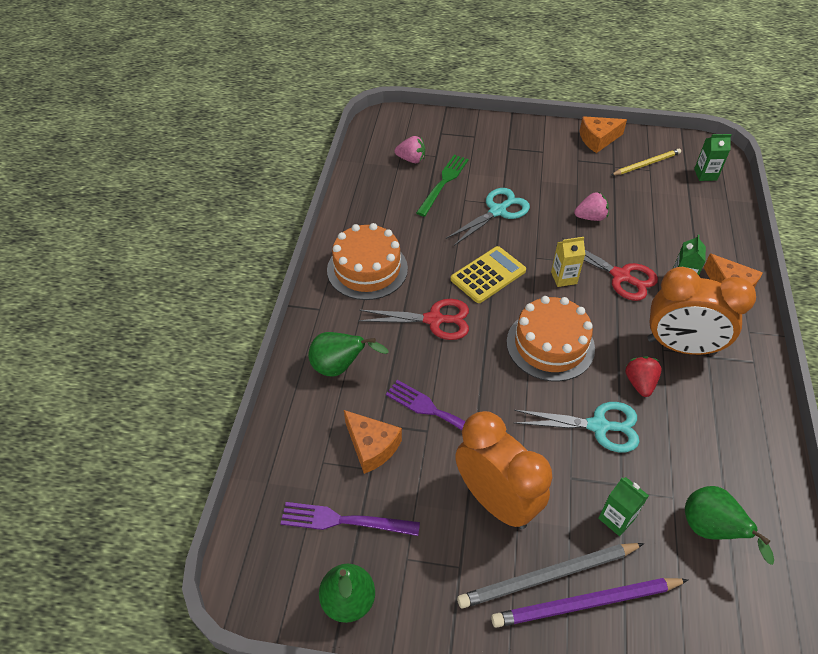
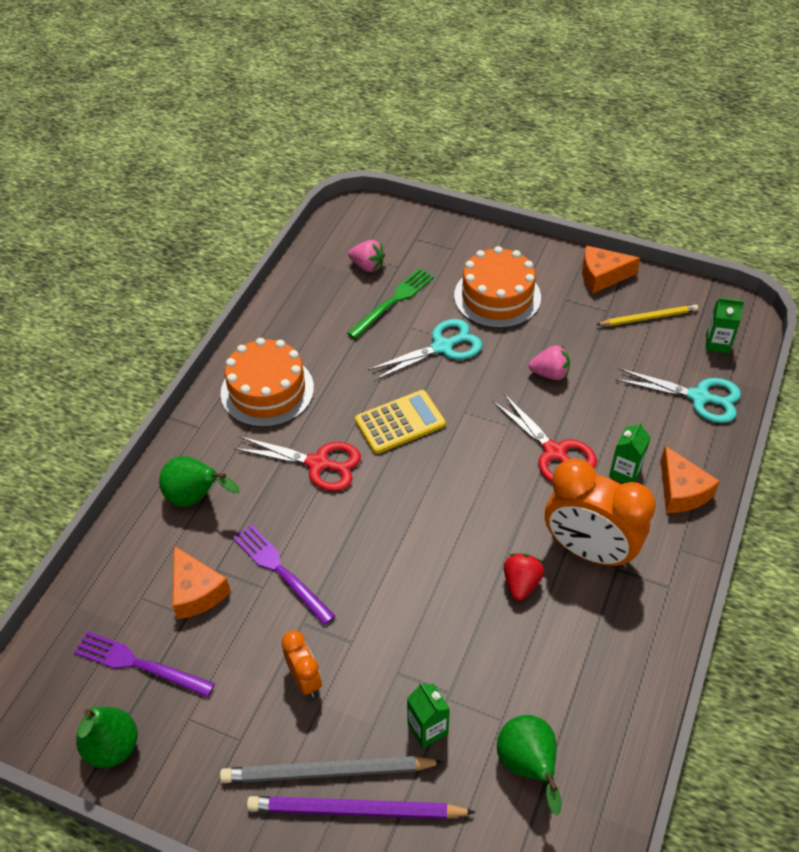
camera: 15 degrees right, 0 degrees up
(496, 501) = (304, 679): orange clock -> orange clock, size x0.50
(550, 345) = (437, 518): orange cake -> orange cake (497, 296)
(564, 278) = (486, 442): yellow carton -> none
(598, 426) = (452, 622): turquoise scissors -> turquoise scissors (699, 397)

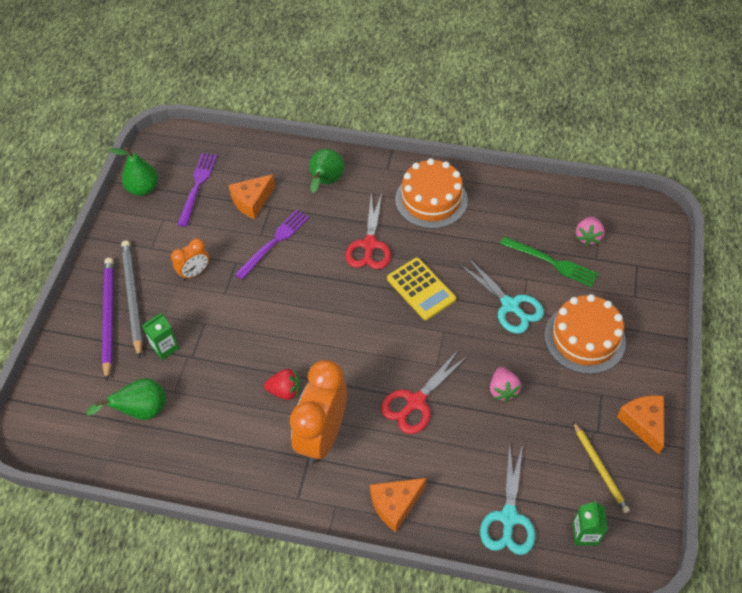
camera: 80 degrees right, 5 degrees up
(625, 472) = (406, 458): green carton -> none

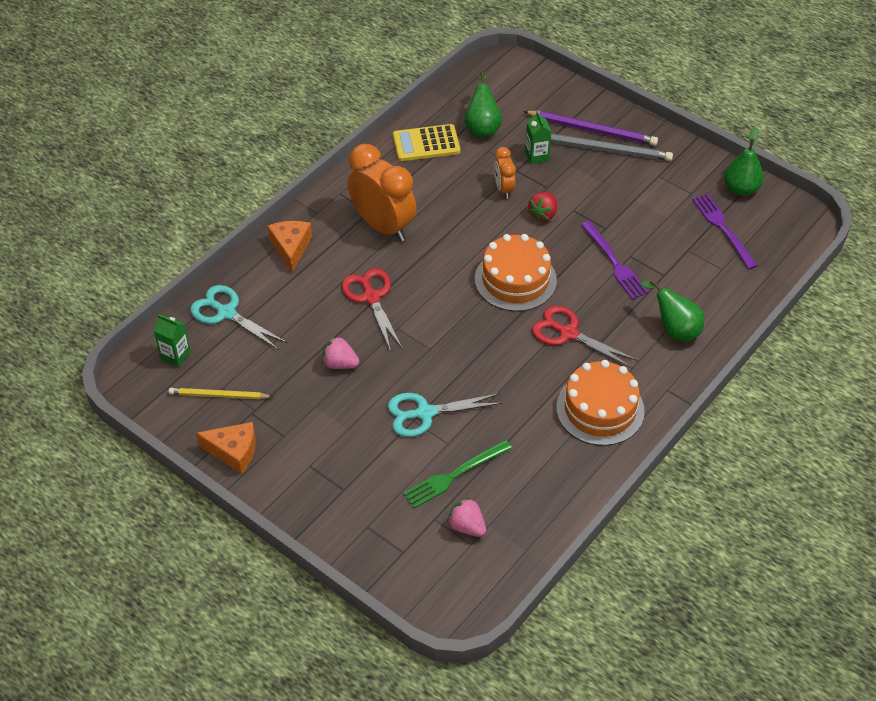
camera: 115 degrees right, 5 degrees down
(194, 273) = (610, 196): orange clock -> orange clock (504, 189)
(197, 186) = (723, 228): purple fork -> purple fork turned 150 degrees counterclockwise
(252, 201) = (679, 263): orange cheese -> none
(285, 391) = (442, 217): red strawberry -> red strawberry (543, 214)
(421, 289) = (489, 351): yellow calculator -> yellow calculator (426, 143)
(584, 338) = (349, 455): orange cake -> orange cake (515, 280)

